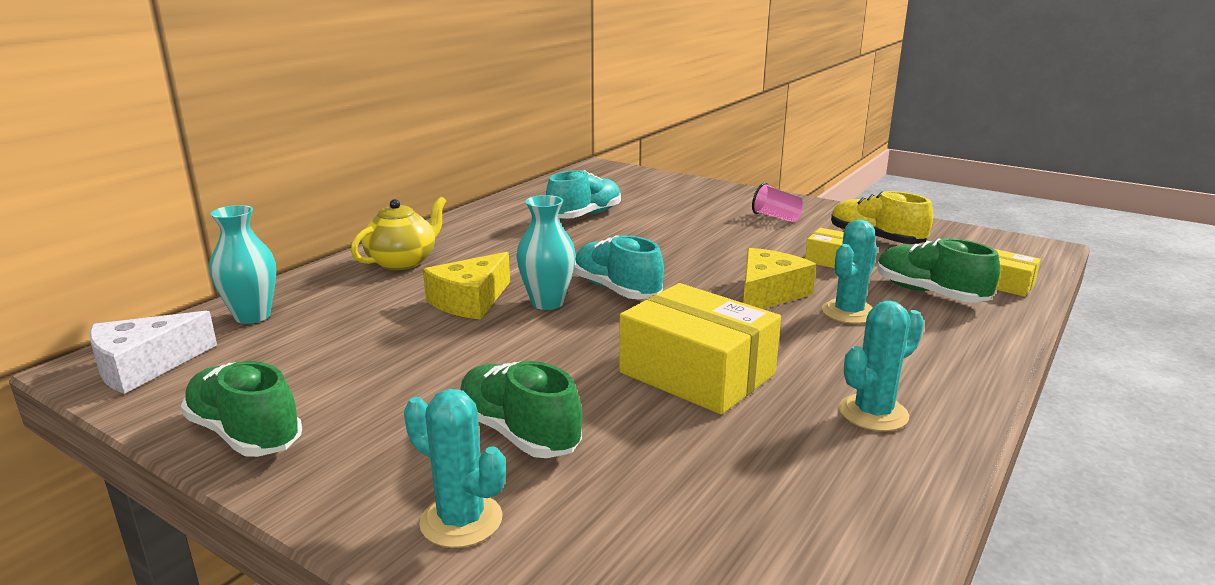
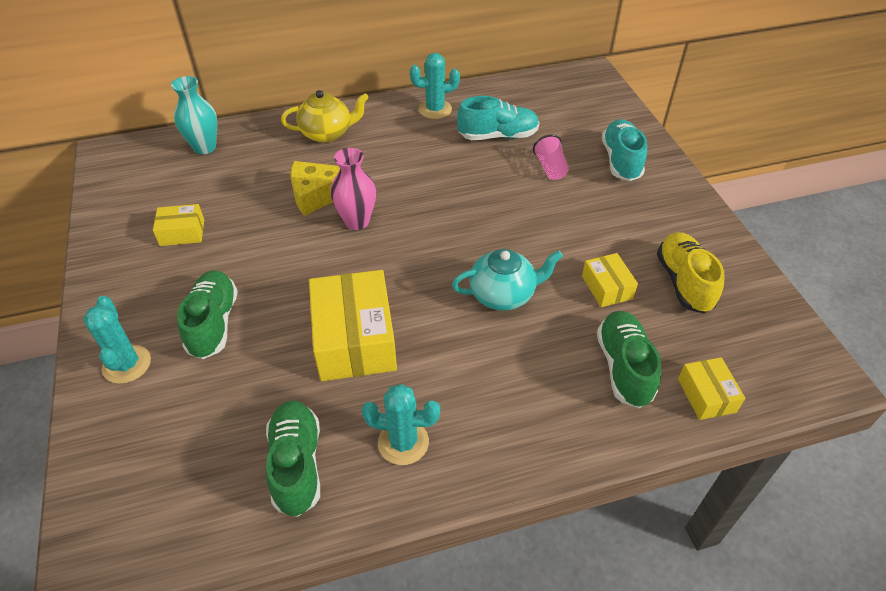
camera: 40 degrees right, 25 degrees up
(144, 366) = (125, 165): white cheese -> none
(245, 434) = (113, 244): green shoe -> green shoe (296, 464)
(340, 386) = (182, 232): none -> yellow box
(547, 303) = (357, 221): turquoise vase -> pink vase
(616, 290) = (412, 232): turquoise shoe -> turquoise shoe (621, 161)
(768, 294) = (503, 294): yellow cheese -> turquoise teapot
(776, 217) = (642, 210): pink cup -> pink cup (550, 168)
(848, 312) = (529, 348): turquoise cactus -> turquoise cactus (435, 109)

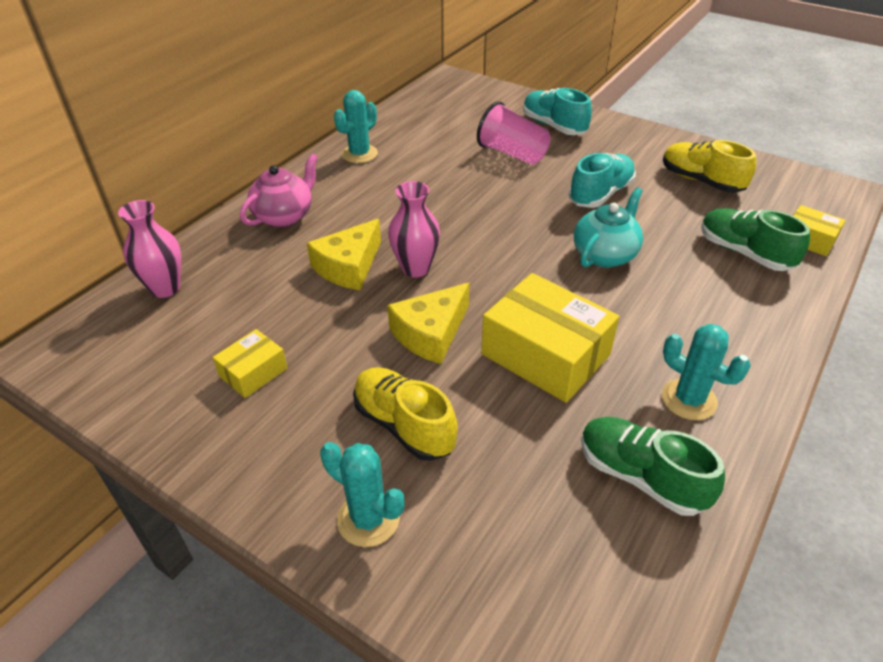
camera: 40 degrees left, 5 degrees down
(204, 147) = (165, 288): turquoise vase -> pink vase
(213, 323) = (404, 425): green shoe -> yellow shoe
(305, 274) = (430, 333): none -> yellow cheese
(327, 133) = (284, 216): yellow teapot -> pink teapot
(403, 442) = (689, 399): turquoise cactus -> turquoise cactus turned 75 degrees clockwise
(498, 136) = (440, 150): turquoise shoe -> turquoise shoe (600, 194)
(550, 168) = (512, 154): pink cup -> pink cup, size x1.59
(606, 287) = (662, 210): yellow box -> none

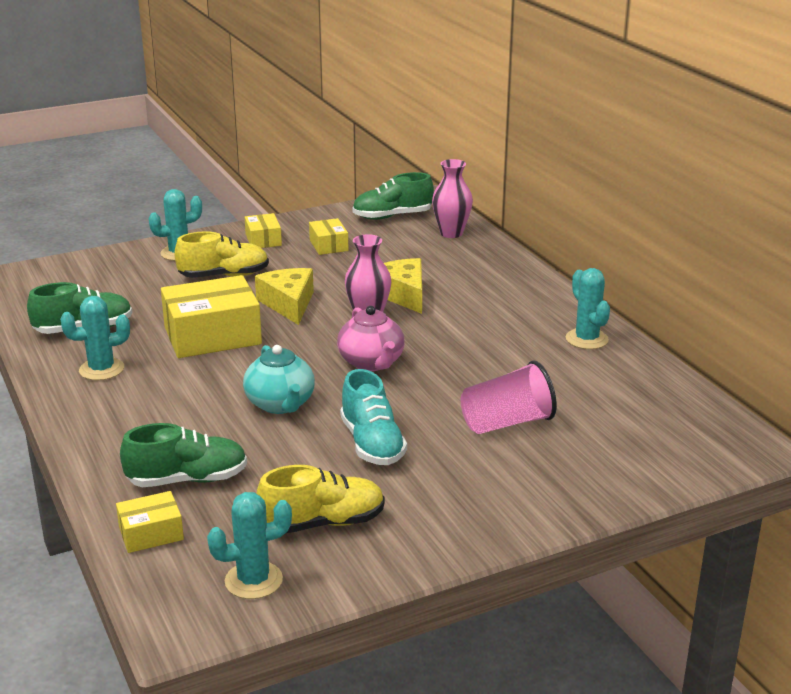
camera: 120 degrees right, 15 degrees down
(127, 355) = (392, 216): none -> green shoe
(269, 446) = (263, 240): none -> yellow box
(284, 216) = (504, 285): pink teapot -> pink teapot (372, 363)
(553, 126) = (548, 476): turquoise shoe -> none
(778, 183) = (253, 580): none -> turquoise cactus

